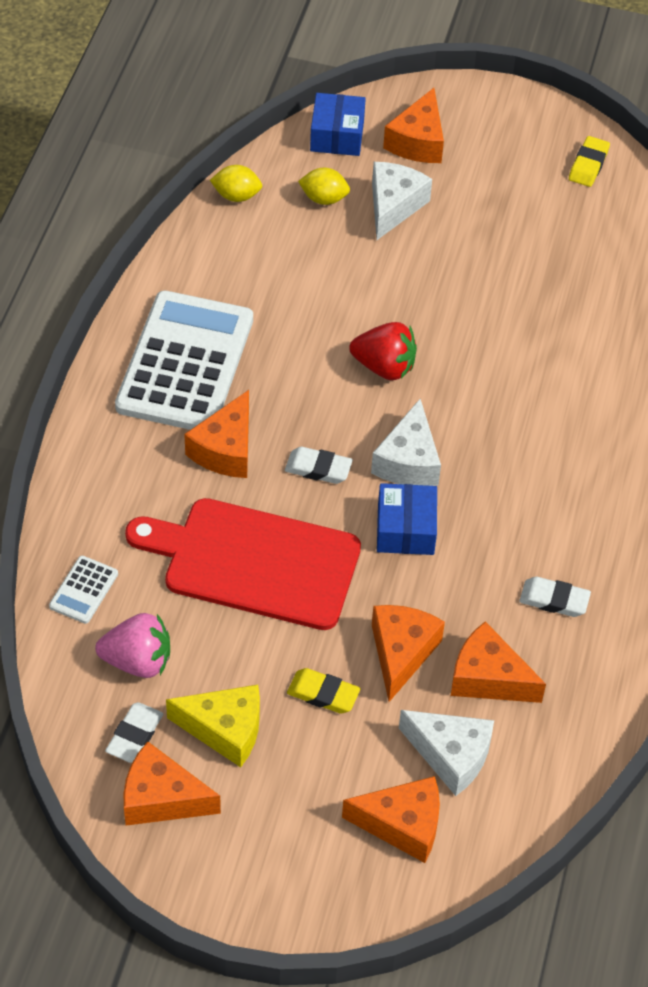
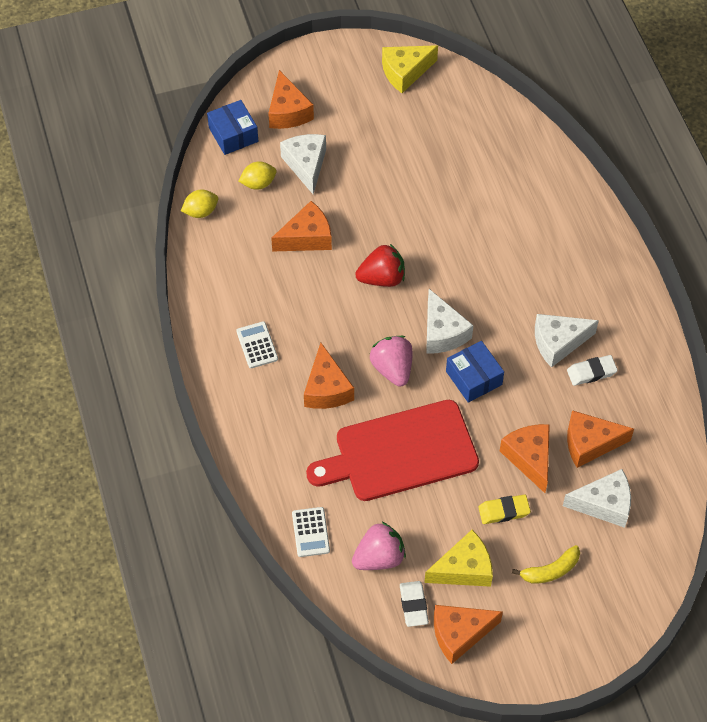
camera: 30 degrees left, 5 degrees up
(185, 363) = (257, 345): white calculator -> white calculator, size x0.40
(318, 469) = (392, 369): white eraser -> pink strawberry
(326, 792) = (550, 570): none -> yellow banana
(402, 825) = (608, 563): orange cheese -> orange cheese (307, 237)
(539, 546) = (558, 343): none -> white cheese
(588, 165) = (405, 72): yellow eraser -> yellow cheese

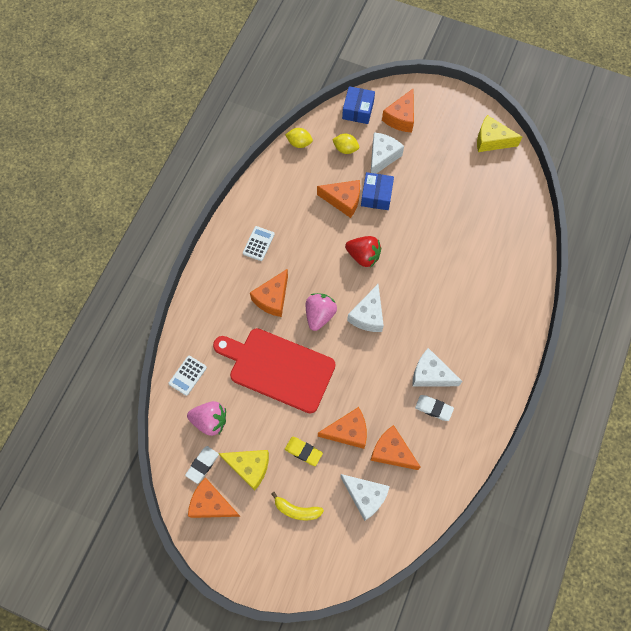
camera: 40 degrees right, 10 degrees up
(474, 378) = (360, 357): blue box -> blue box (376, 196)
(529, 458) = (348, 431): orange cheese -> orange cheese turned 60 degrees clockwise

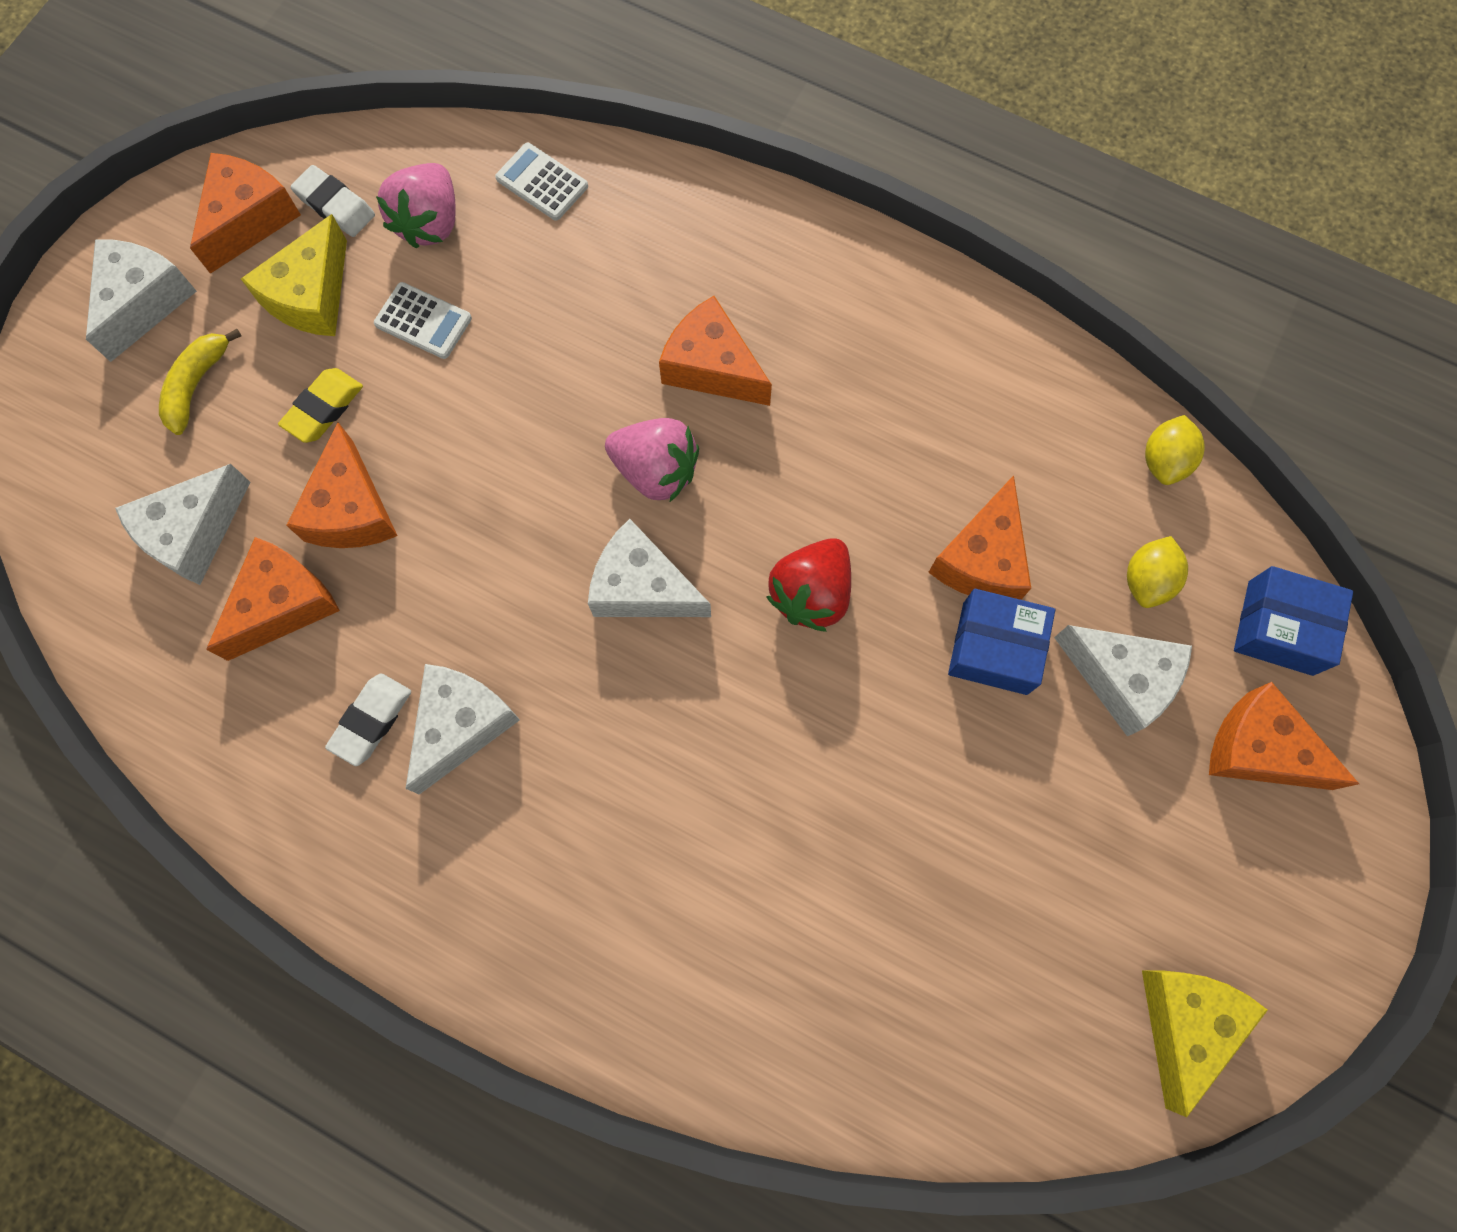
camera: 95 degrees right, 5 degrees up
(257, 544) = (144, 302): none -> white cheese
(258, 244) = (863, 344): white calculator -> white calculator (423, 321)
(278, 368) = (530, 368): red cutting board -> none

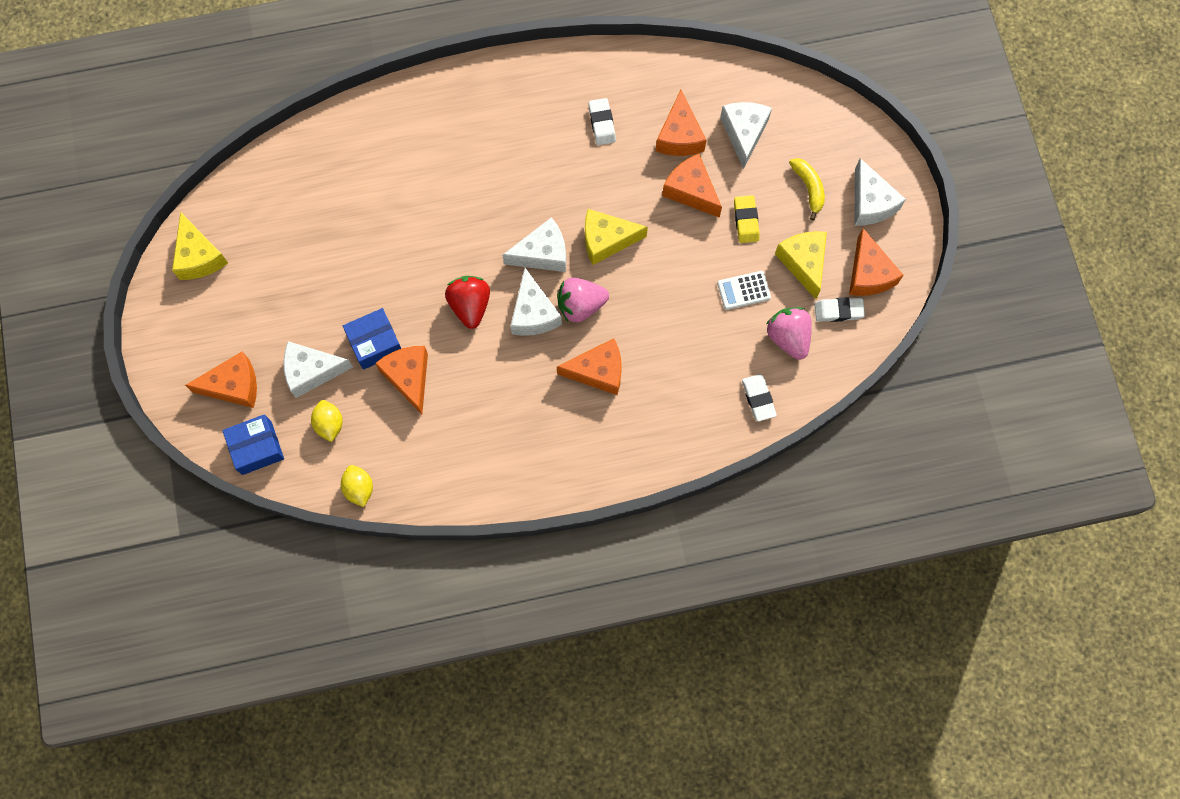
camera: 140 degrees right, 0 degrees up
(461, 725) = (565, 148): white cheese -> white cheese (533, 313)
(535, 534) = (606, 240): none -> yellow cheese
(542, 182) = (758, 399): white calculator -> white eraser

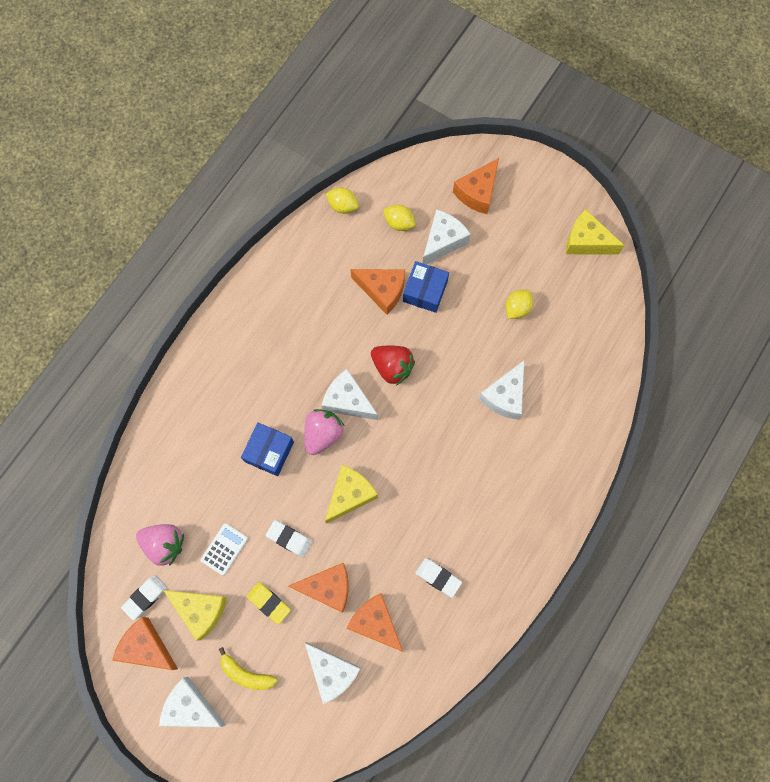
camera: 135 degrees right, 0 degrees up
(257, 448) = (425, 174): blue box -> blue box (269, 451)
(319, 257) = (517, 308): none -> yellow lemon
(542, 254) = (382, 445): white cheese -> white cheese (505, 396)
(598, 371) = (270, 403): orange cheese -> none
(758, 399) = (148, 483): white eraser -> white eraser (289, 539)

